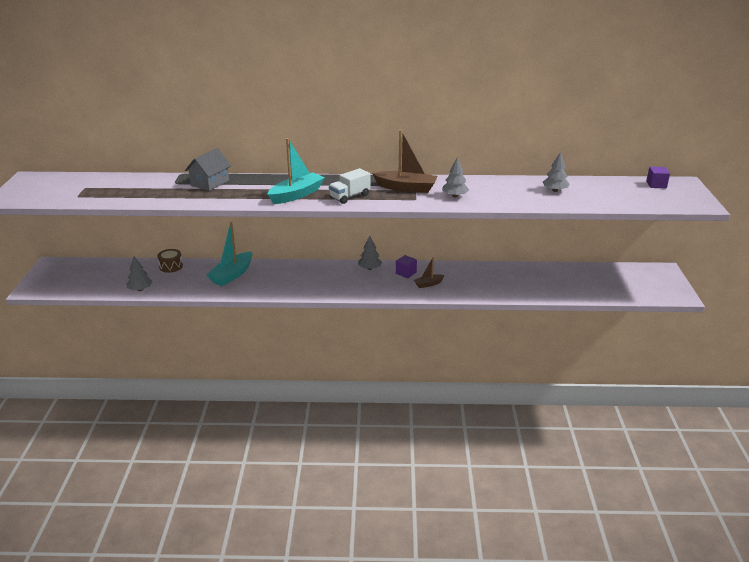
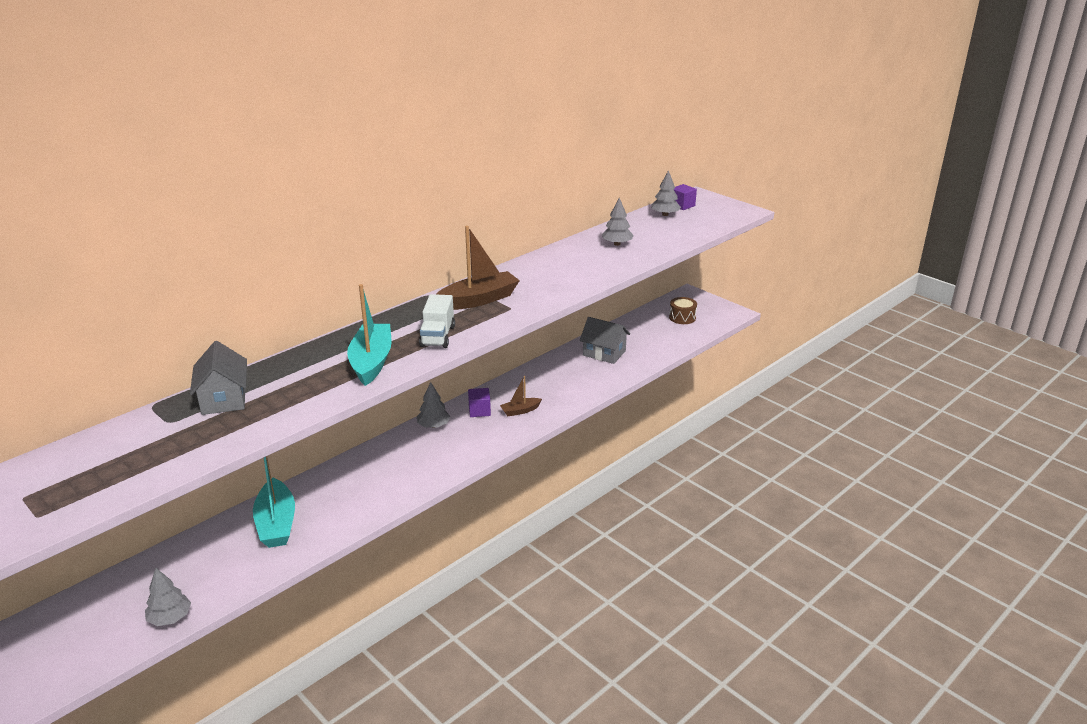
camera: 45 degrees left, 0 degrees up
(171, 266) = (166, 561): brown drum -> brown drum (682, 317)
(428, 284) = (520, 411): brown boat -> brown boat turned 45 degrees clockwise
(454, 196) = (541, 288): grey tree -> grey tree (665, 214)
(535, 278) = (604, 353): none -> grey house

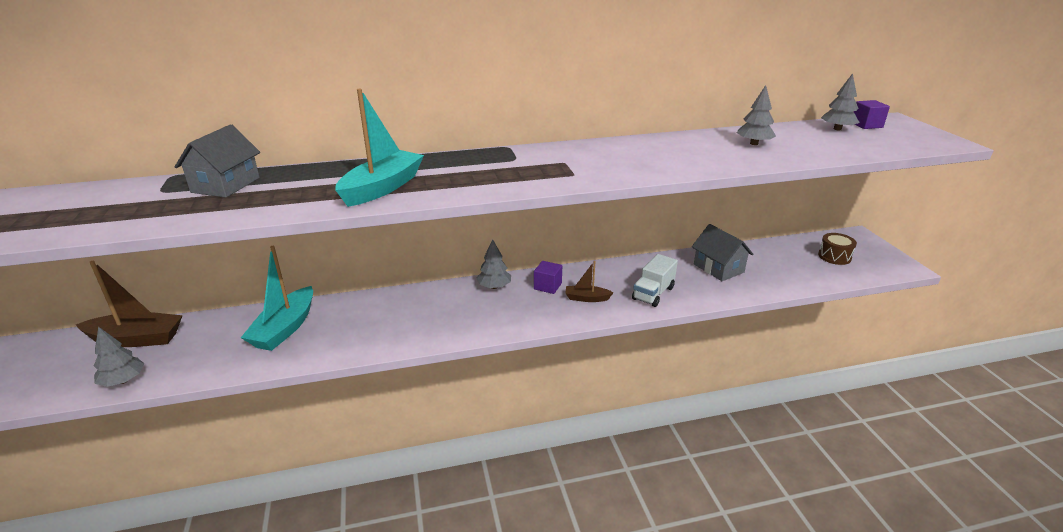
camera: 30 degrees right, 0 degrees up
(438, 336) = (471, 182): white truck -> white truck (653, 293)
(479, 300) = (550, 161): brown boat -> brown boat (136, 339)

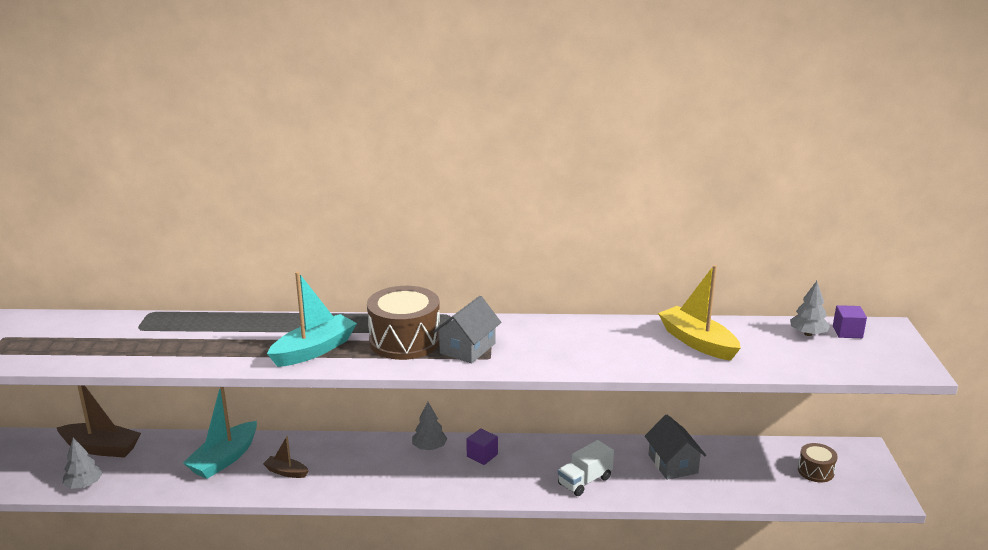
camera: 15 degrees right, 5 degrees down
(226, 185) = (189, 329): grey house -> grey house (467, 348)
(477, 170) = (405, 341): none -> brown drum
(586, 298) = (514, 475): brown boat -> brown boat (286, 472)
(754, 143) = (697, 342): grey tree -> yellow boat

